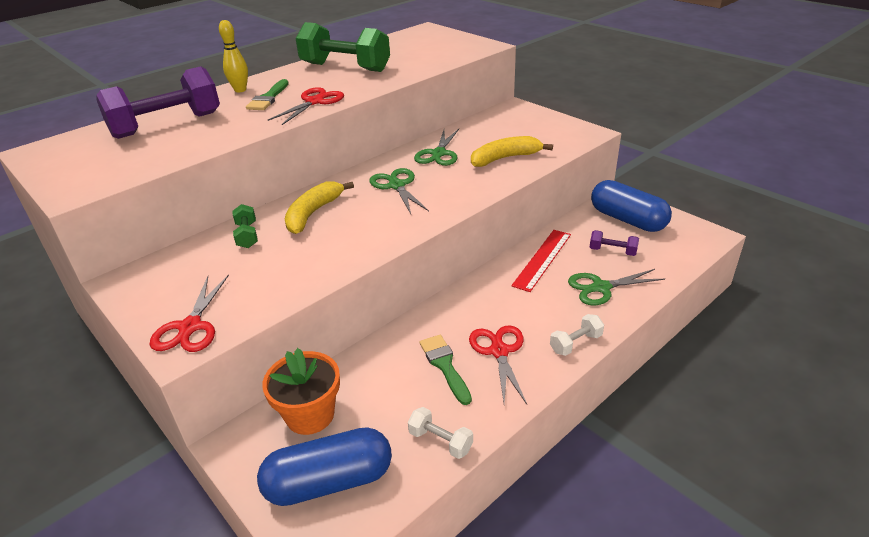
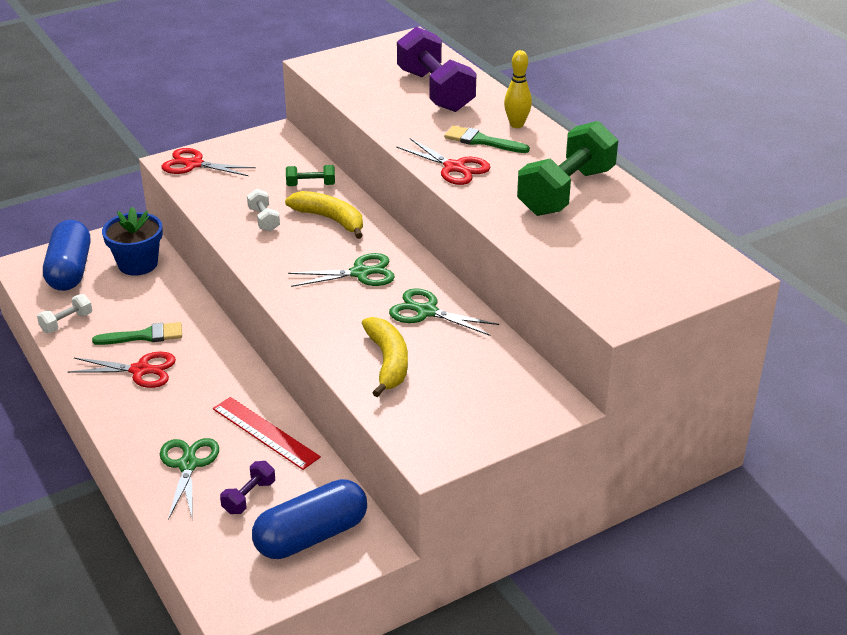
camera: 100 degrees right, 0 degrees up
(310, 415) = (138, 264): orange flower pot -> blue flower pot
(575, 343) = (118, 421): white dumbbell -> white dumbbell (264, 220)

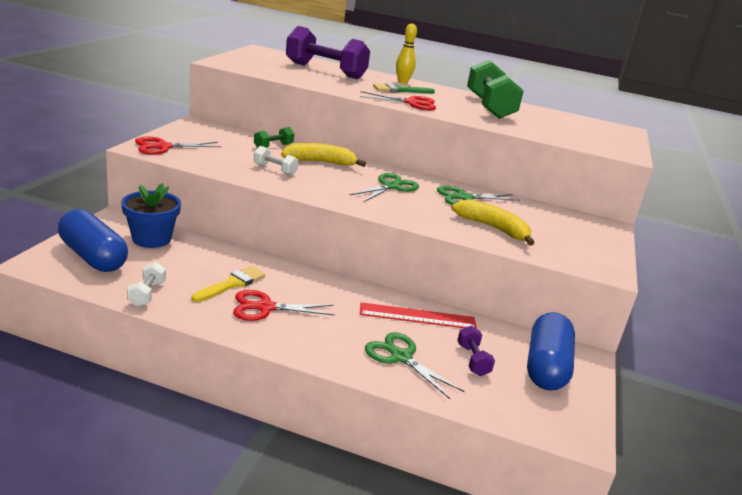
camera: 45 degrees left, 10 degrees down
(140, 370) = (265, 307): red scissors -> red scissors turned 150 degrees counterclockwise
(144, 336) = (232, 284): green brush -> yellow brush

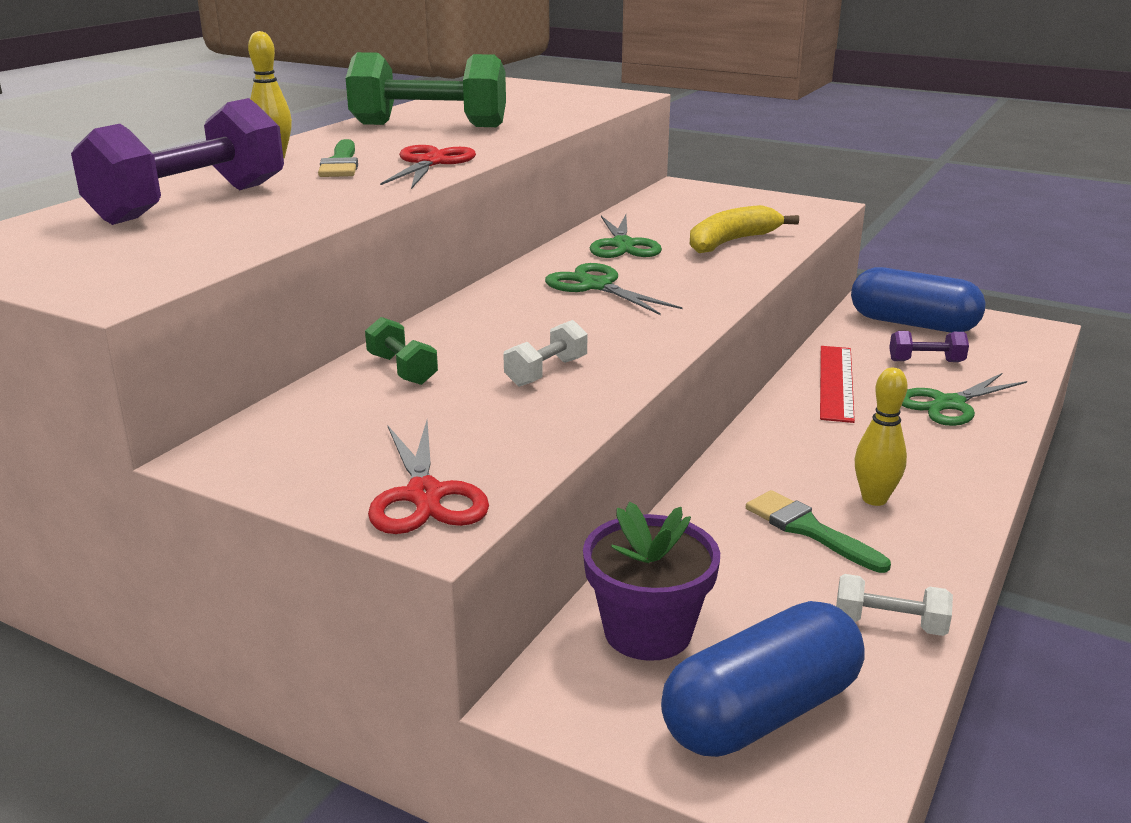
camera: 75 degrees left, 0 degrees up
(151, 239) = (647, 632): blue flower pot -> purple flower pot
(232, 284) = (809, 530): yellow brush -> green brush
(265, 307) = (874, 499): red scissors -> yellow bowling pin
(320, 162) = (491, 331): yellow banana -> none

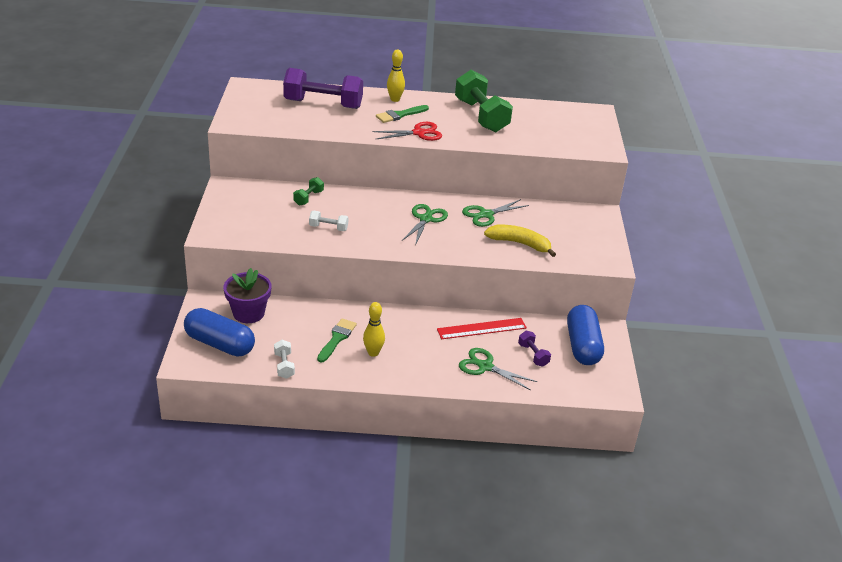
camera: 60 degrees right, 10 degrees up
(424, 496) = (224, 228): red scissors -> none

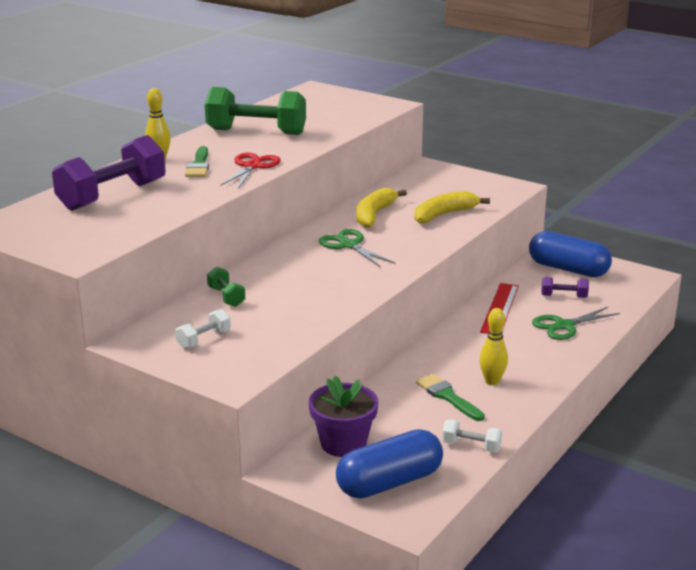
camera: 55 degrees left, 10 degrees down
(328, 228) = (306, 301): white dumbbell -> white dumbbell (204, 339)
(486, 215) = (374, 214): green scissors -> yellow banana

